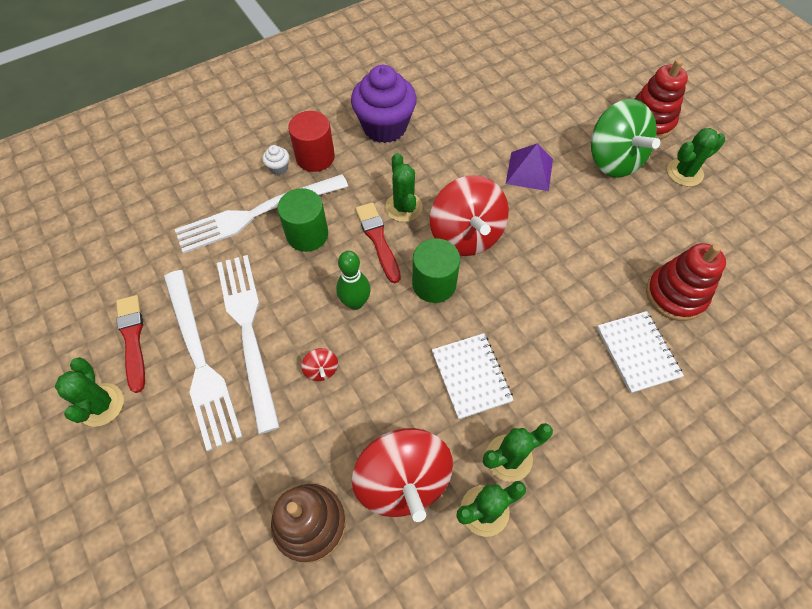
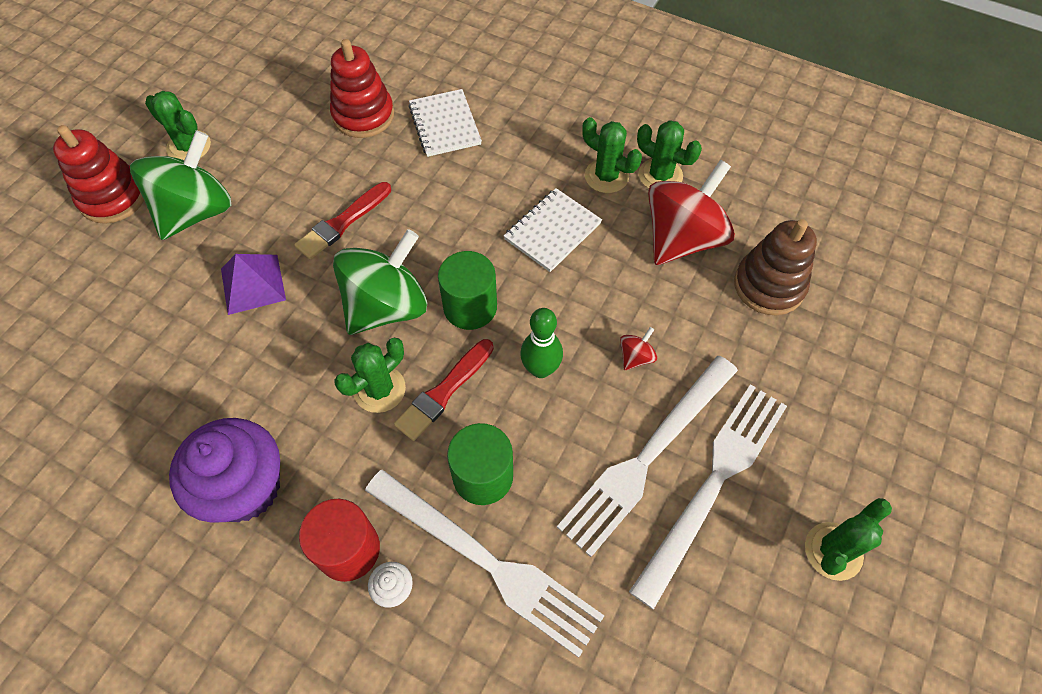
camera: 120 degrees left, 0 degrees up
(132, 339) = (747, 581): red brush -> red brush (343, 222)
(465, 235) = (386, 306): red spinning top -> green spinning top
(637, 352) = (445, 125): white notebook -> white notebook turned 60 degrees counterclockwise

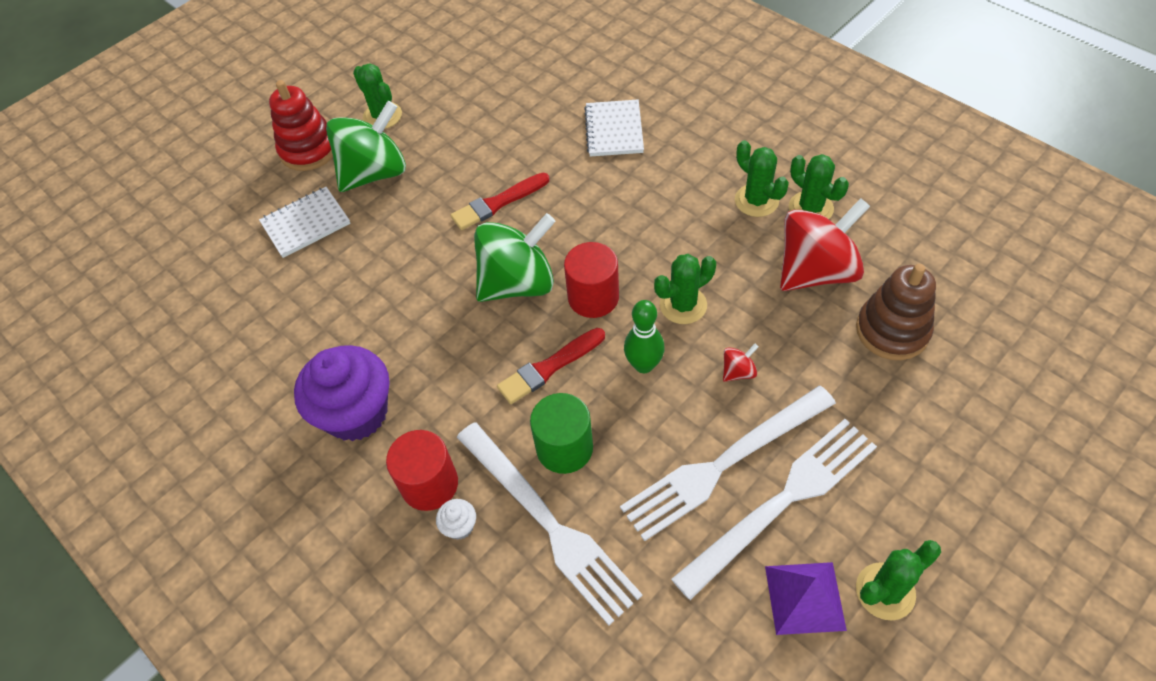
camera: 20 degrees right, 5 degrees down
(253, 284) = (406, 243): purple pyramid -> purple pyramid (804, 597)
(363, 115) = (541, 111): red stacking toy -> none
(379, 389) = (492, 354): green cactus -> green cactus (683, 305)
(470, 307) = (593, 297): green cylinder -> red cylinder
(552, 231) = (689, 243): white notebook -> white notebook (306, 224)

